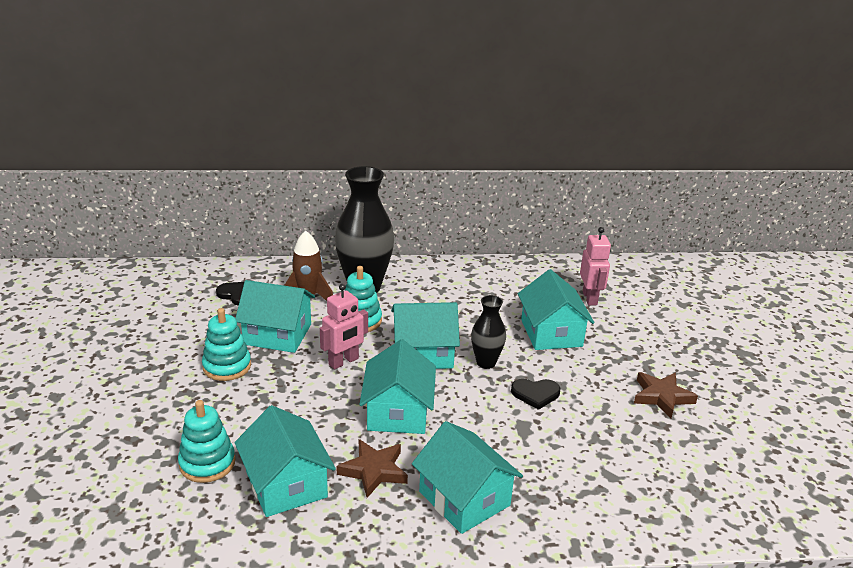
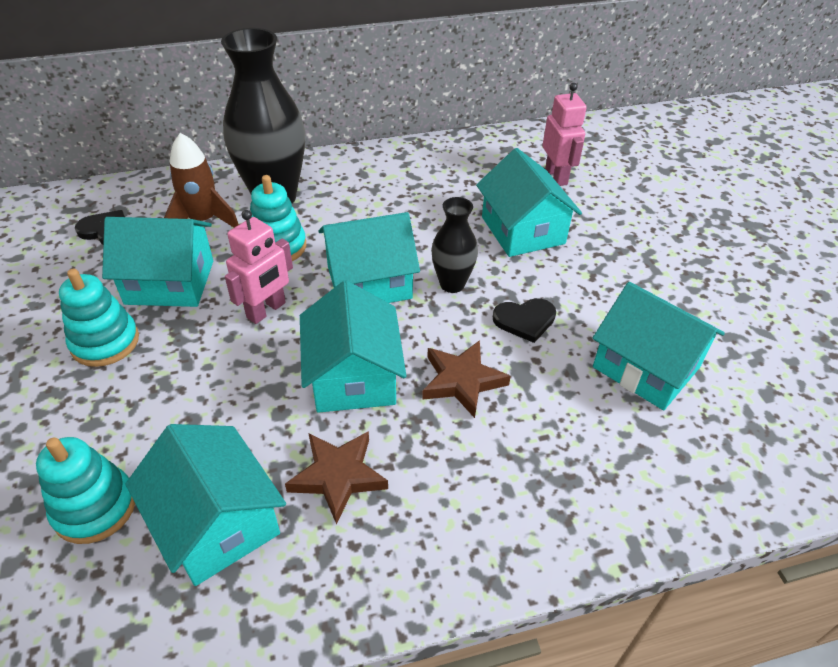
camera: 10 degrees left, 15 degrees up
(464, 498) = (470, 499): turquoise house -> turquoise house (646, 367)
(662, 397) = (678, 300): brown star -> brown star (462, 381)

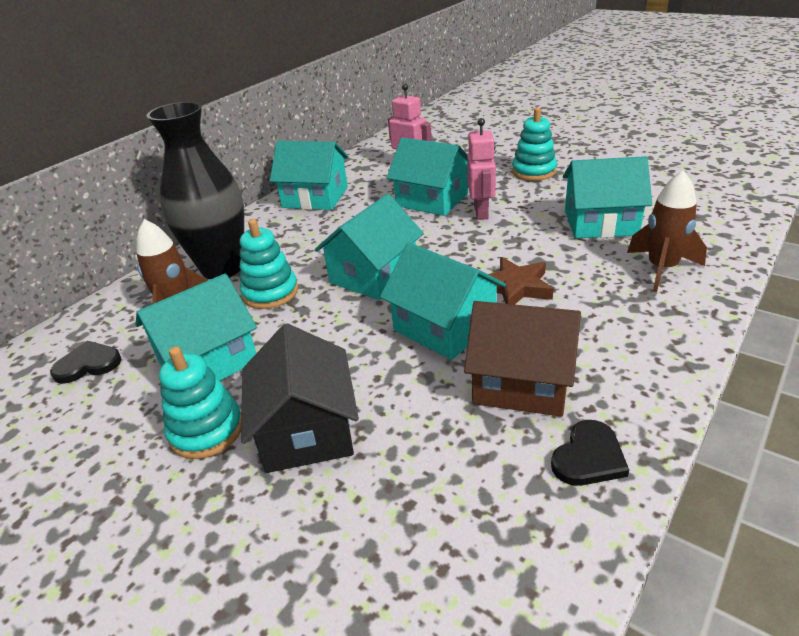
camera: 35 degrees left, 10 degrees down
(95, 507) = (372, 533): turquoise stacking toy -> turquoise stacking toy (533, 171)
(156, 392) = (306, 430): none -> black house
(217, 522) = (483, 466): turquoise house -> turquoise house (315, 197)
(266, 310) = (321, 331): pink robot -> pink robot (481, 212)
(338, 476) = (521, 382): brown star -> brown house
(452, 284) = (431, 246): black vase -> none
(525, 320) = (503, 239): black heart -> black heart (588, 457)
(626, 465) = (662, 269): none -> brown rocket

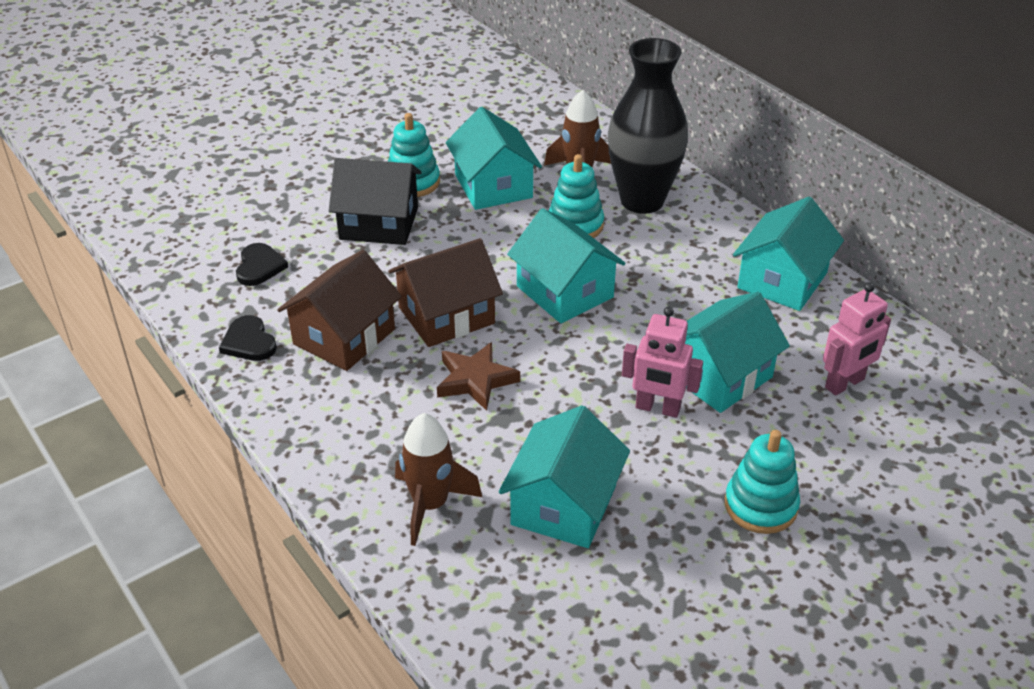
camera: 105 degrees right, 5 degrees up
(88, 364) = (531, 133): black heart -> black heart (259, 267)
(444, 327) = (446, 315): turquoise house -> brown house

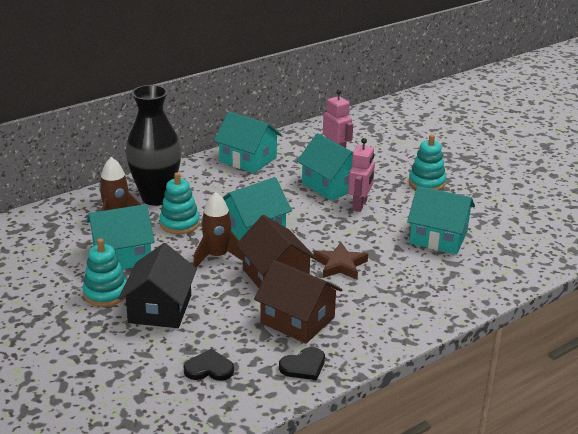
camera: 90 degrees left, 10 degrees down
(430, 505) = (448, 281): brown rocket -> brown rocket (217, 256)

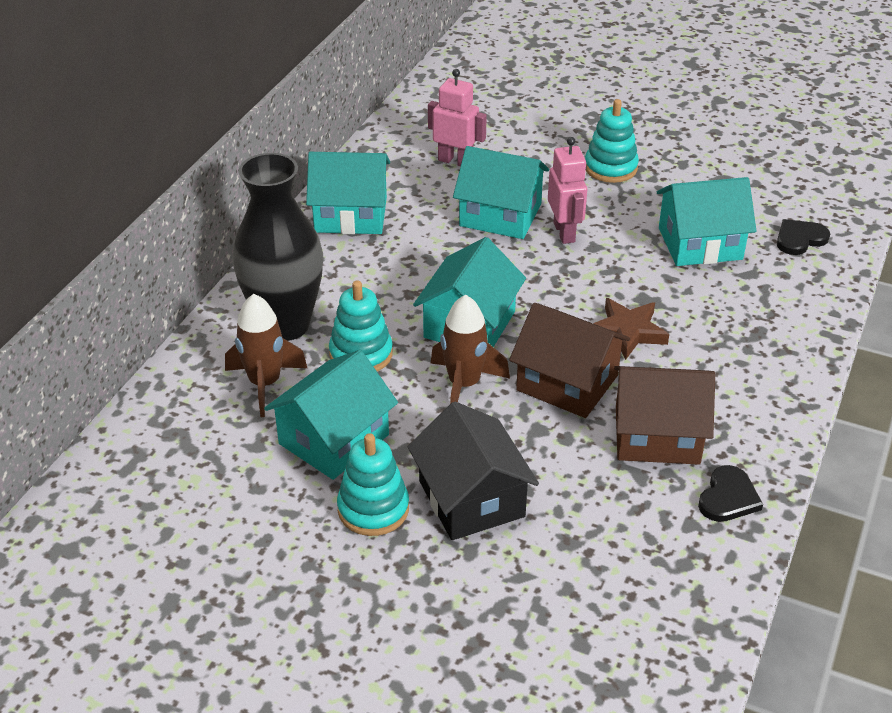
camera: 30 degrees left, 10 degrees up
(209, 368) = (623, 557): black heart -> black heart (799, 239)

